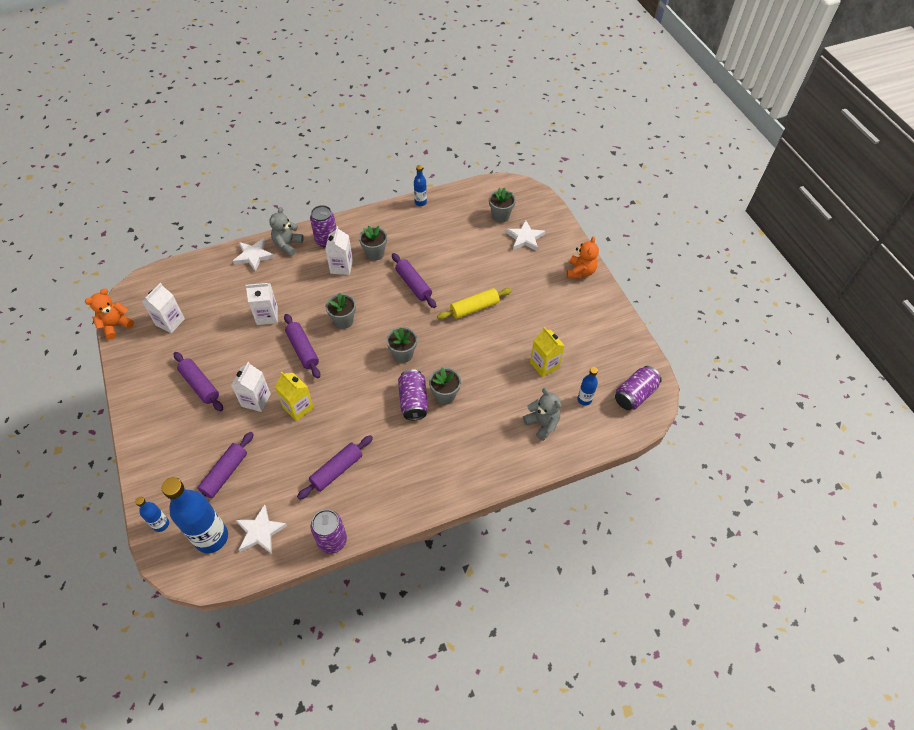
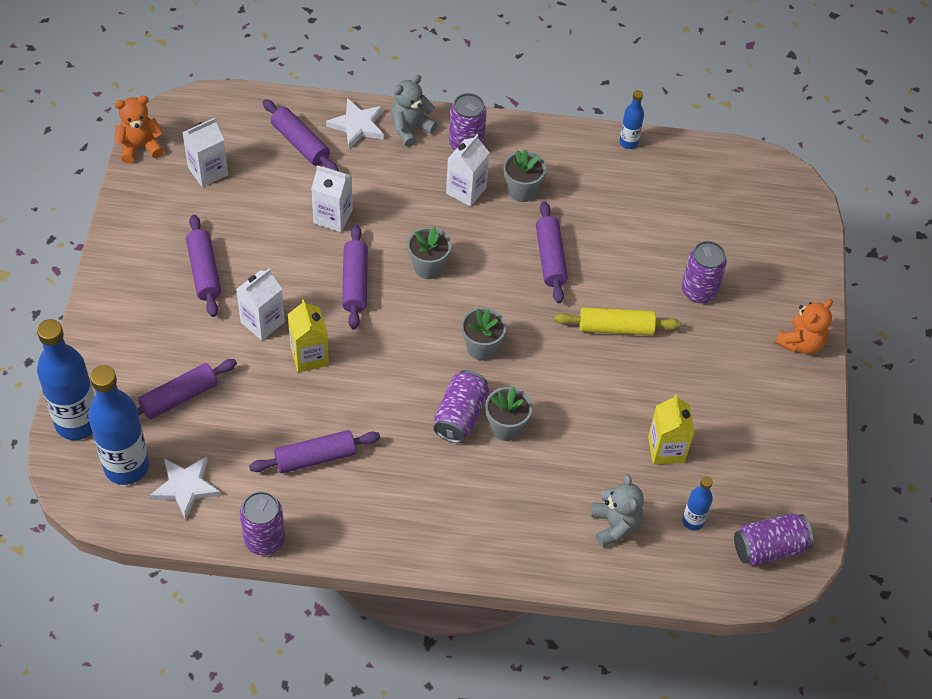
camera: 25 degrees right, 0 degrees up
(161, 524) = (77, 422): blue bottle -> blue bottle, size x2.05
(222, 281) = (300, 143): none -> purple rolling pin
(500, 216) = (733, 211): grey flower pot -> none
(508, 267) = (699, 291): none -> purple can
(525, 238) = (749, 259): white star -> none

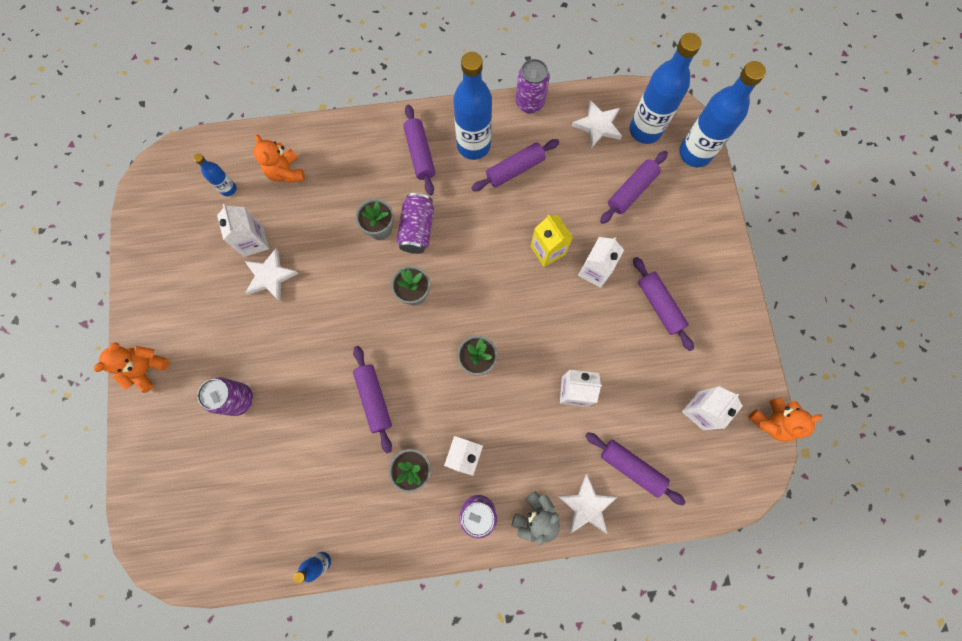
camera: 170 degrees right, 20 degrees up
(355, 283) = (533, 328): purple rolling pin -> purple rolling pin (420, 154)
(359, 500) = (473, 146): none -> blue bottle
(615, 525) = (286, 172): grey teddy bear -> orange teddy bear
(616, 327) = (306, 342): yellow rolling pin -> none
(650, 405) = (270, 276): none -> white star
(666, 449) = (253, 241): yellow carton -> white carton
(769, 548) = (171, 182): purple can -> none

